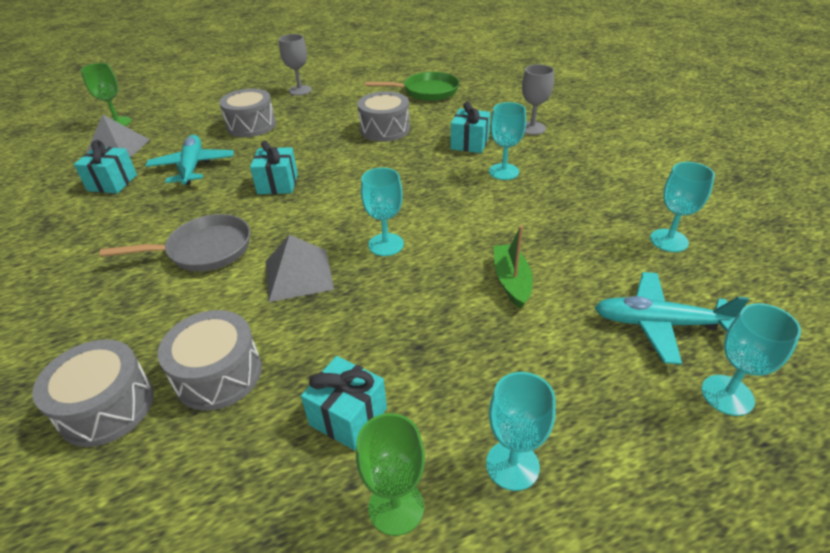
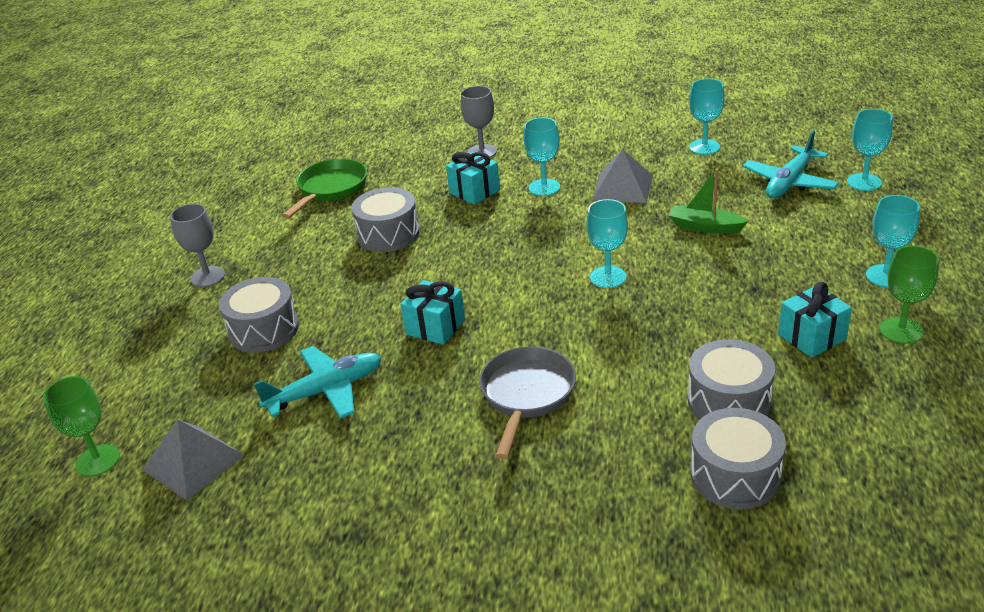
camera: 60 degrees left, 5 degrees down
(112, 183) = (296, 468): turquoise gift -> none
(192, 167) = (326, 391): turquoise plane -> turquoise plane turned 135 degrees clockwise
(298, 275) = (617, 336): grey pyramid -> grey pyramid (622, 187)

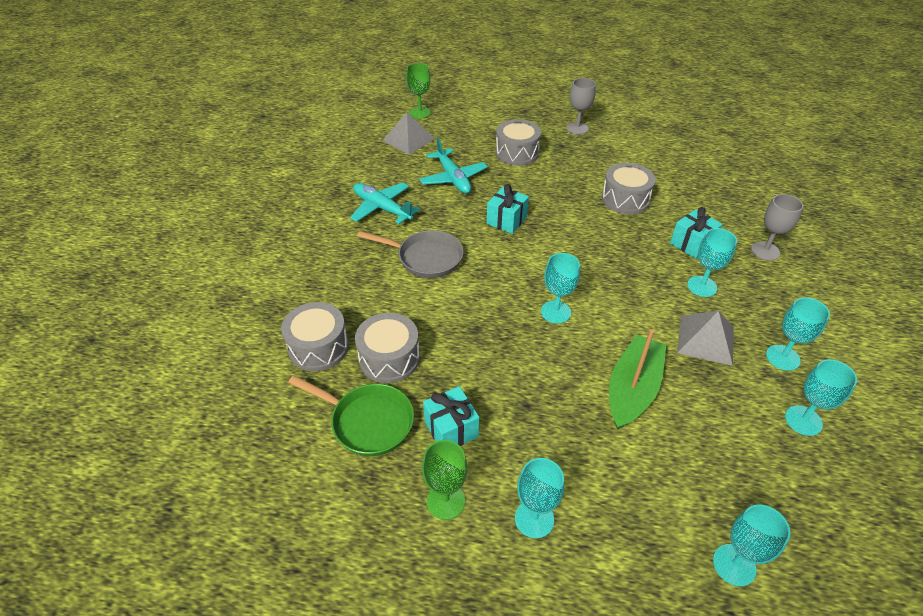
camera: 90 degrees right, 10 degrees up
(330, 189) = (691, 170): green pan -> green pan (367, 421)
(633, 151) = (782, 357): none -> turquoise goblet
(705, 227) = (632, 389): green boat -> green boat, size x1.56
(789, 182) = (727, 484): turquoise plane -> turquoise plane (382, 208)

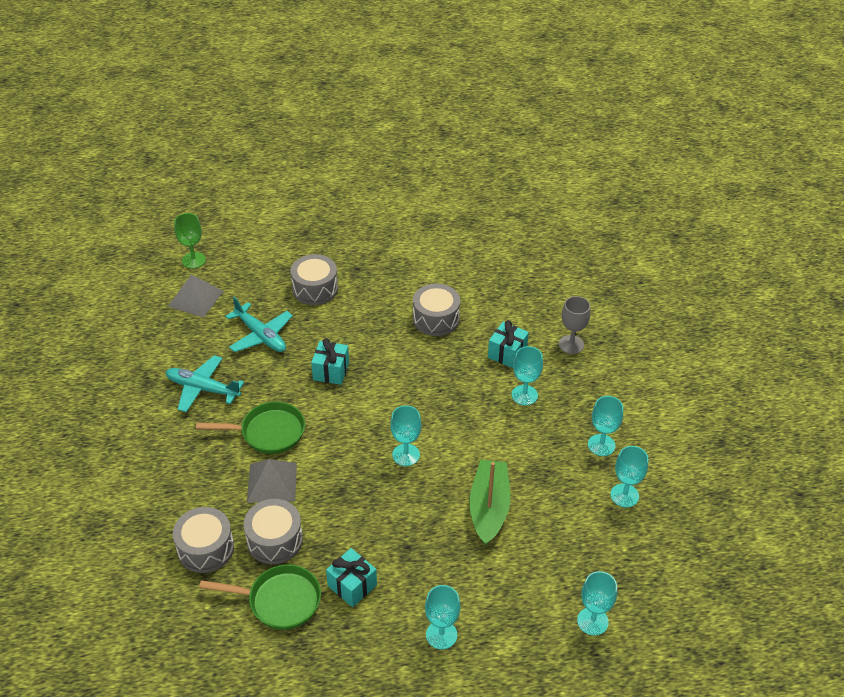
camera: 20 degrees left, 0 degrees up
(425, 258) = (268, 432): grey pan -> green pan
(445, 501) = (369, 643): green goblet -> none
(577, 128) = (366, 243): grey goblet -> none
(705, 339) = (537, 446): grey pyramid -> grey pyramid (272, 482)

